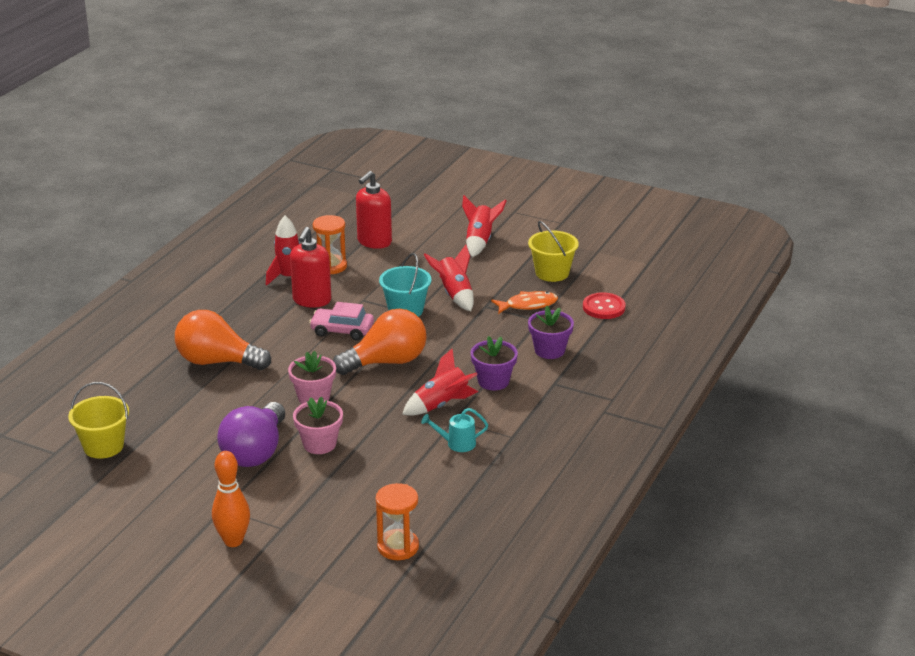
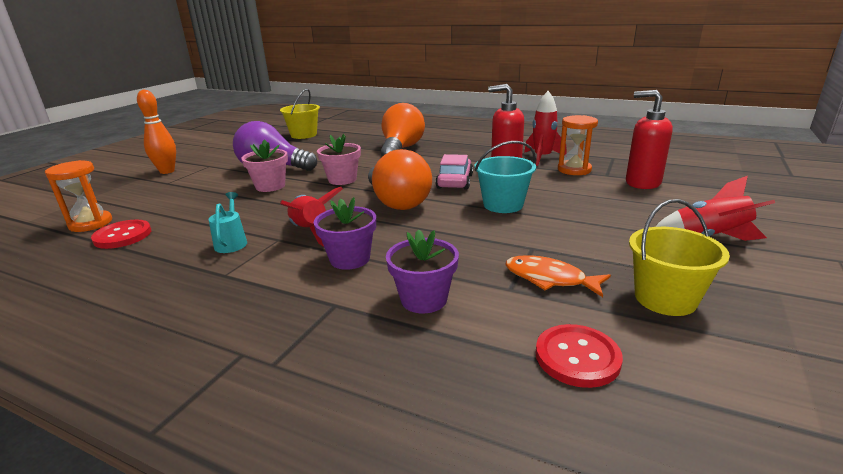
camera: 90 degrees right, 5 degrees down
(432, 513) = (122, 236): none -> red button
(454, 294) = (551, 228): red rocket -> none
(528, 305) = (549, 279): orange fish -> orange fish turned 135 degrees clockwise

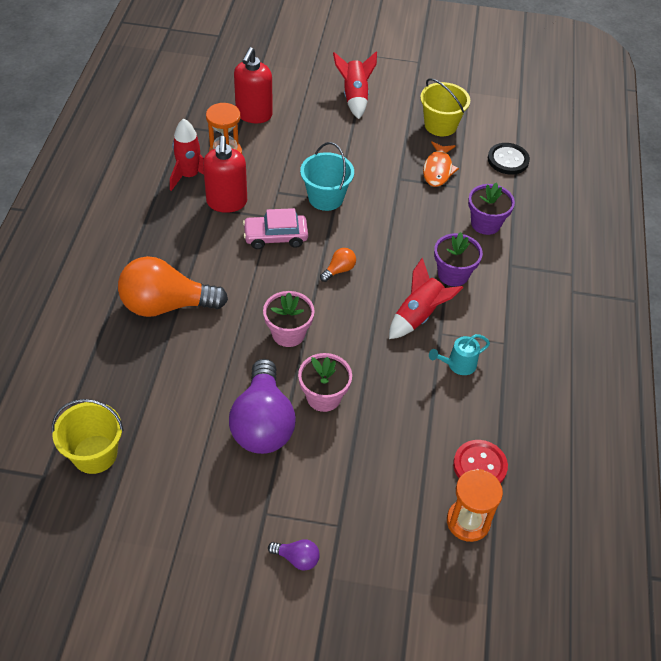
camera: 110 degrees left, 25 degrees up
(167, 171) = (297, 558): orange bowling pin -> purple light bulb
(397, 202) = (339, 270): orange light bulb -> orange light bulb, size x0.42
(577, 357) = (508, 160): red button -> black button

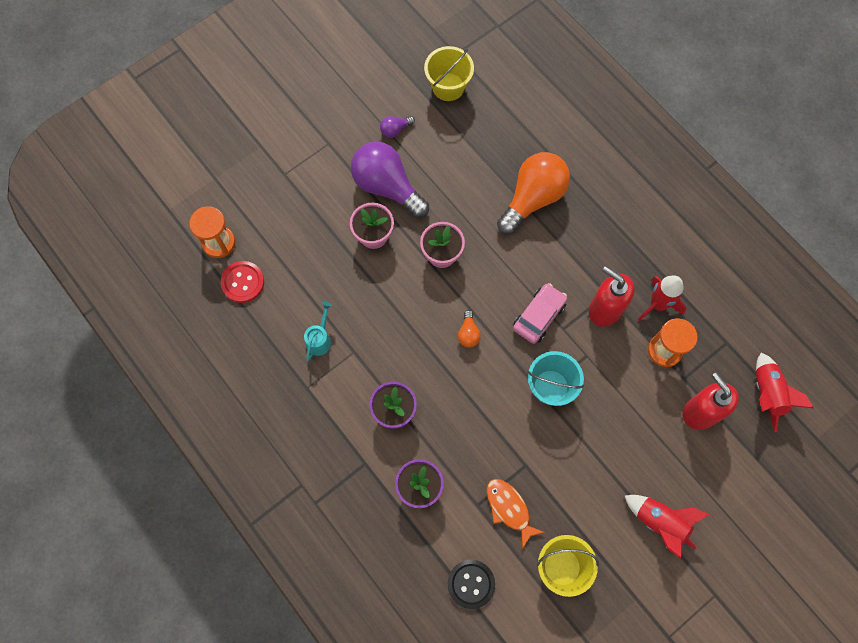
camera: 135 degrees right, 20 degrees up
(297, 558) = (287, 139): purple light bulb -> purple light bulb (395, 130)
(418, 316) = (380, 351): red rocket -> red rocket (767, 393)

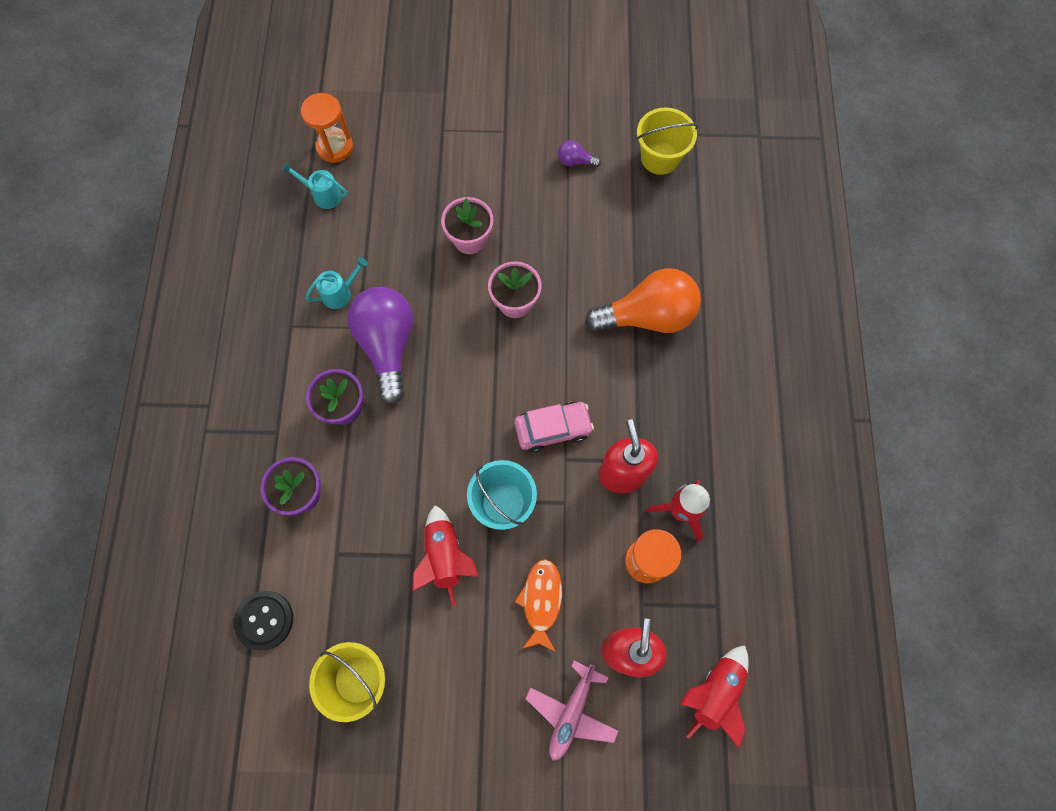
camera: 40 degrees right, 0 degrees up
(242, 282) = (323, 195): red button -> turquoise watering can
(387, 187) = (521, 206): purple light bulb -> purple light bulb (388, 346)
(468, 333) = (473, 392): orange light bulb -> none
(509, 509) = (361, 582): orange fish -> orange fish (541, 601)
(660, 523) = (488, 722): red rocket -> red rocket (445, 556)
(700, 474) = (571, 712): none -> pink plane

